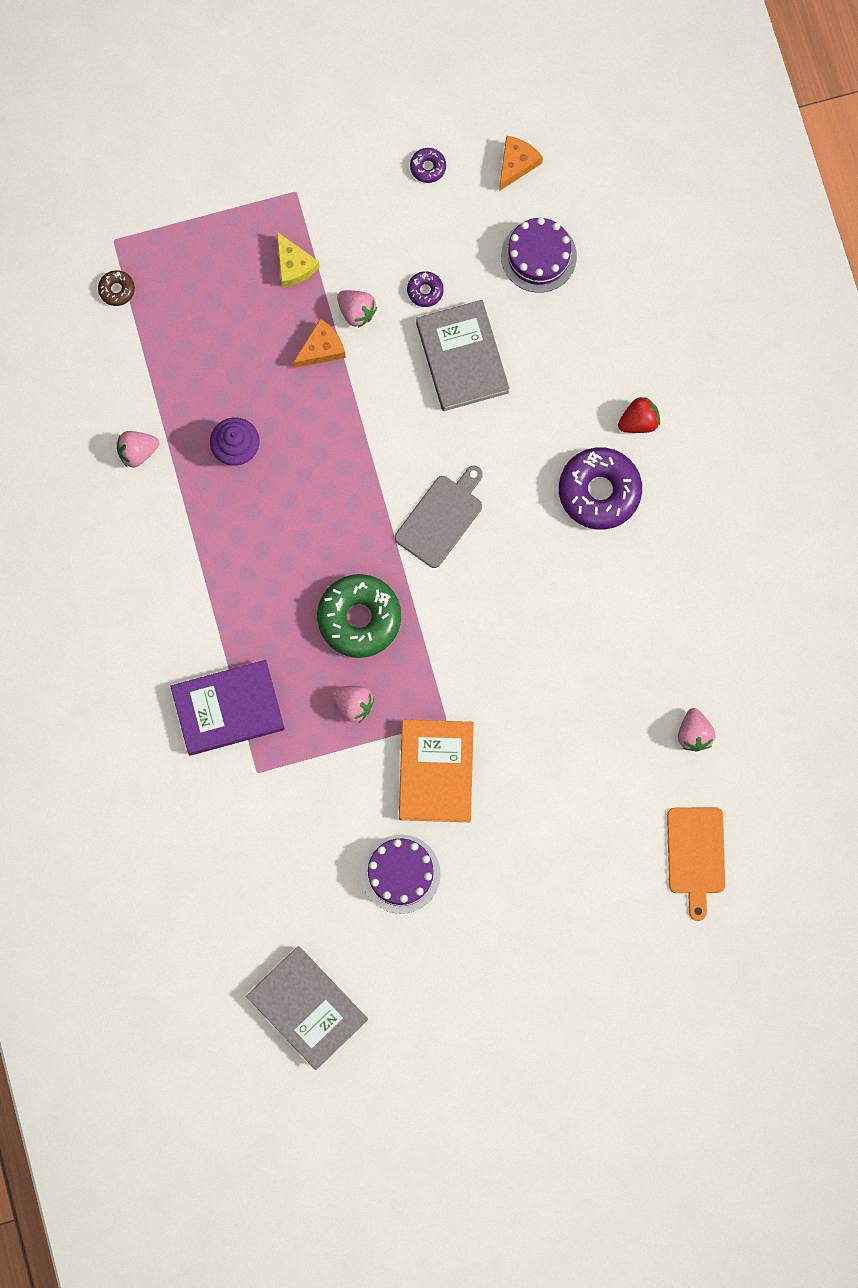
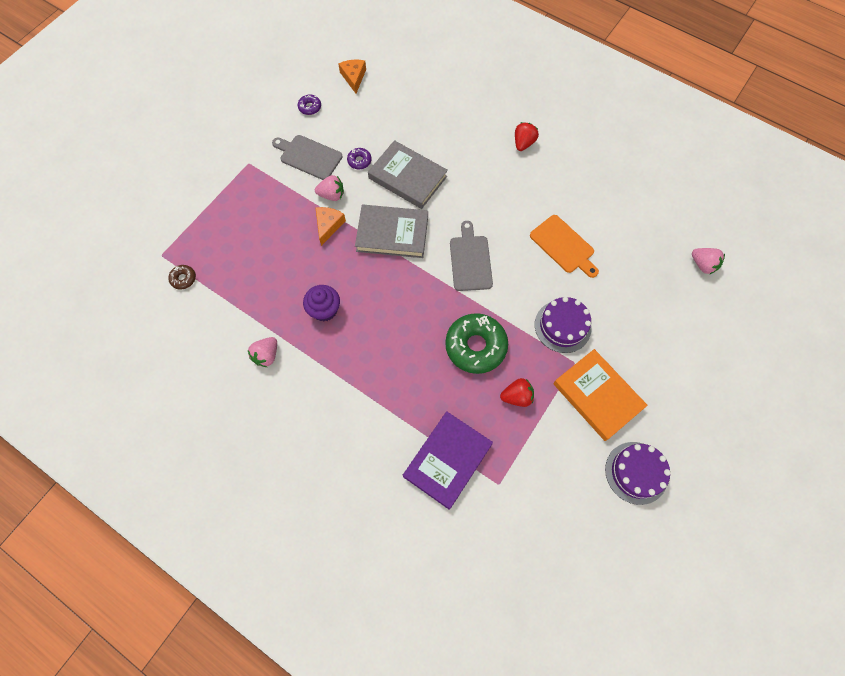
camera: 40 degrees left, 10 degrees down
(294, 265) = (277, 197): yellow cheese -> none
(307, 1008) = (666, 611): grey book -> grey book (392, 234)
(353, 704) = (517, 396): pink strawberry -> red strawberry
(371, 238) = (308, 156): none -> grey cutting board
(538, 256) = (402, 107): purple cake -> purple cake (562, 326)
(599, 491) = (537, 188): purple donut -> none
(696, 855) = (770, 325): orange cutting board -> orange cutting board (564, 246)

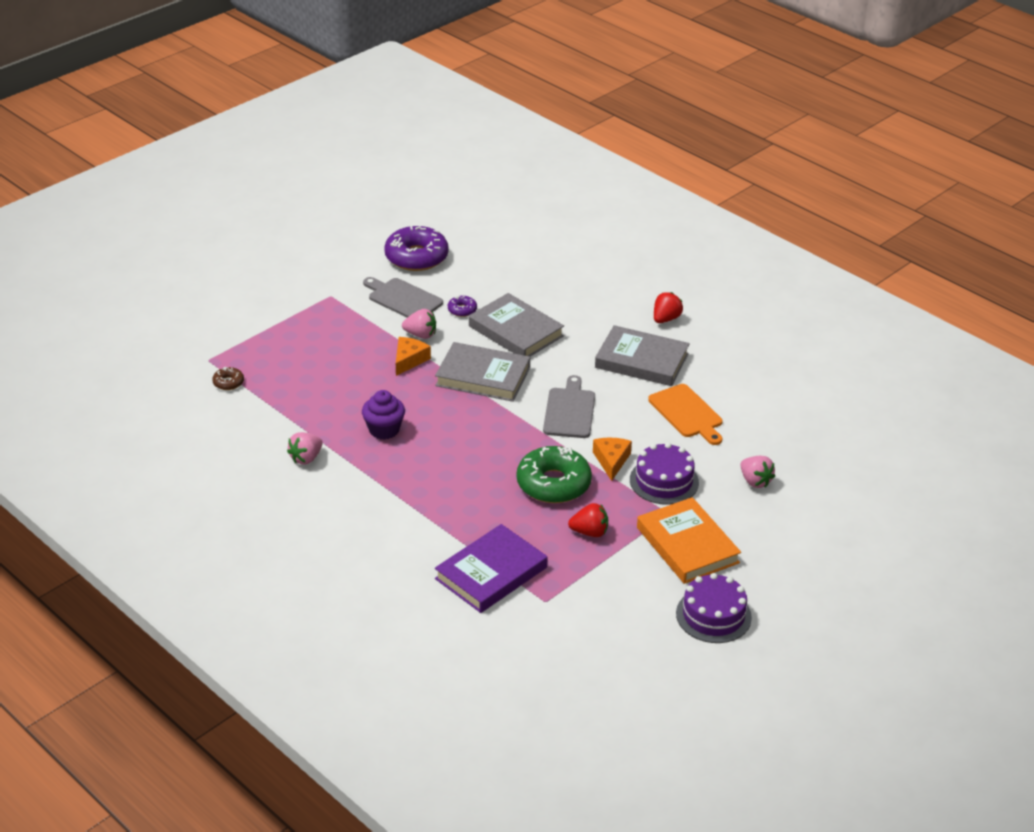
camera: 10 degrees right, 30 degrees down
(310, 107) = (416, 257): purple donut -> purple donut, size x2.25
(353, 77) = (476, 237): orange cheese -> orange cheese (611, 461)
(515, 193) = (641, 360): none -> grey book
(703, 265) = (855, 452): pink strawberry -> pink strawberry (755, 481)

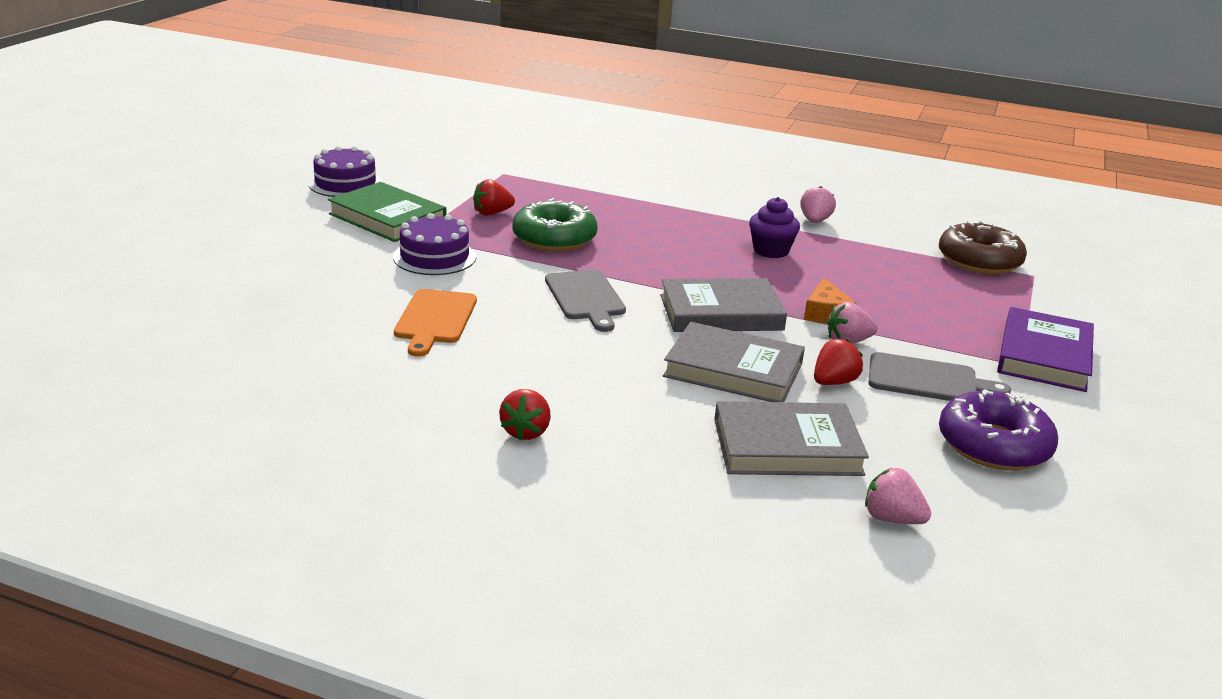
camera: 155 degrees right, 10 degrees down
(228, 382) = (979, 261): brown donut -> brown donut, size x2.25
(462, 310) = (833, 382): purple donut -> red strawberry
(491, 573) = (564, 181): purple book -> purple book (1044, 356)
(611, 461) = (504, 264): orange cheese -> none
(641, 360) = (530, 367): grey book -> grey book (787, 447)
(687, 413) = (435, 319): orange cutting board -> orange cutting board turned 120 degrees counterclockwise
(687, 545) = (387, 218): orange book -> green book
(755, 481) = (325, 272): pink strawberry -> pink strawberry (892, 519)

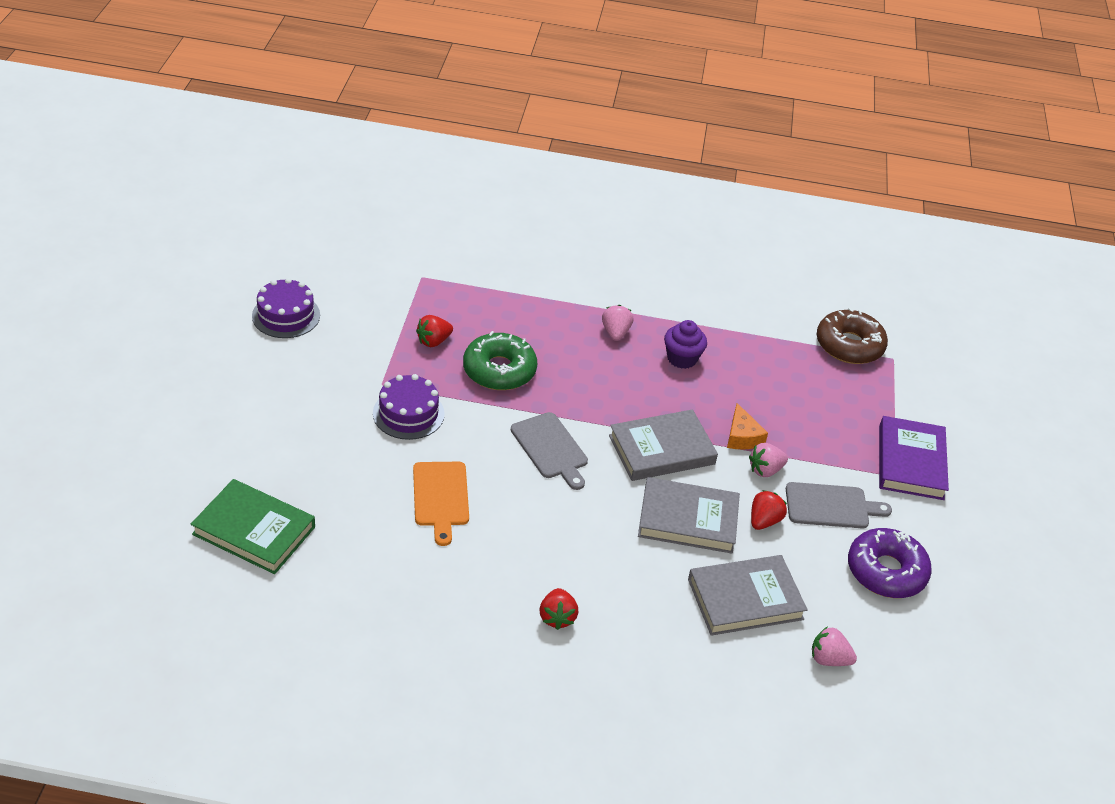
camera: 15 degrees left, 15 degrees up
(387, 218) = (345, 363): green book -> green book (254, 531)
(815, 221) = (708, 309): pink strawberry -> pink strawberry (615, 333)

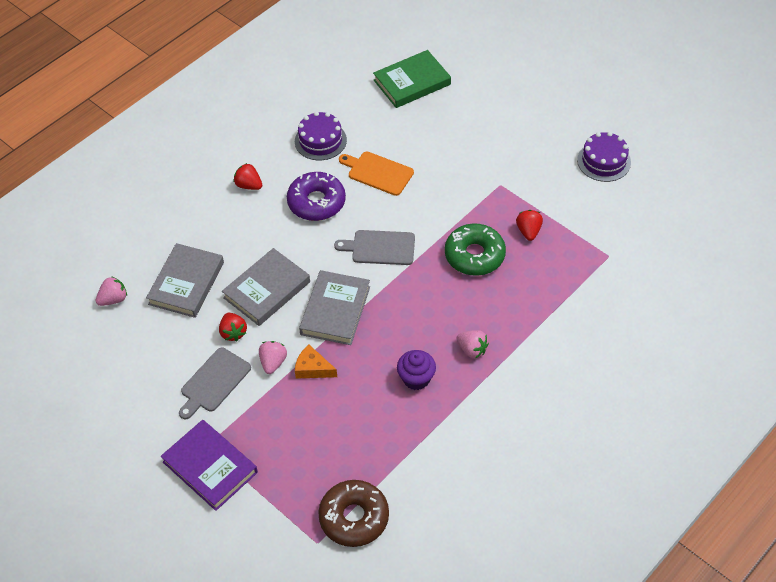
camera: 130 degrees right, 10 degrees up
(408, 413) = (463, 187): purple cake -> purple cake (320, 140)
(886, 571) = (141, 377): purple donut -> purple donut (316, 202)

